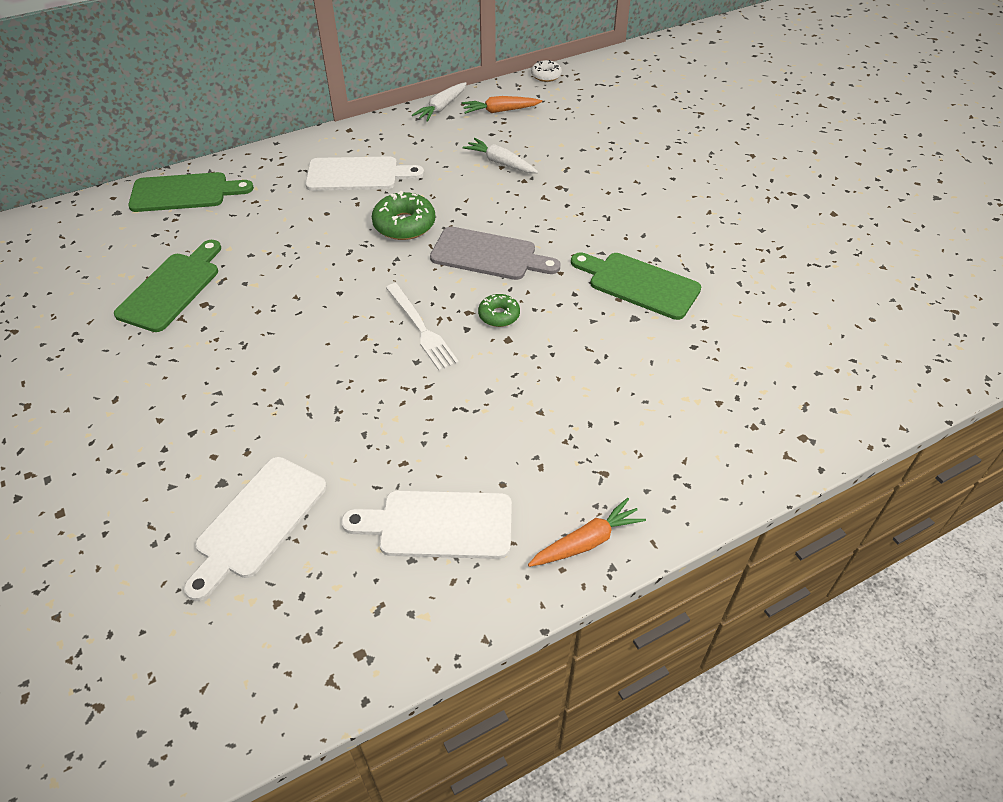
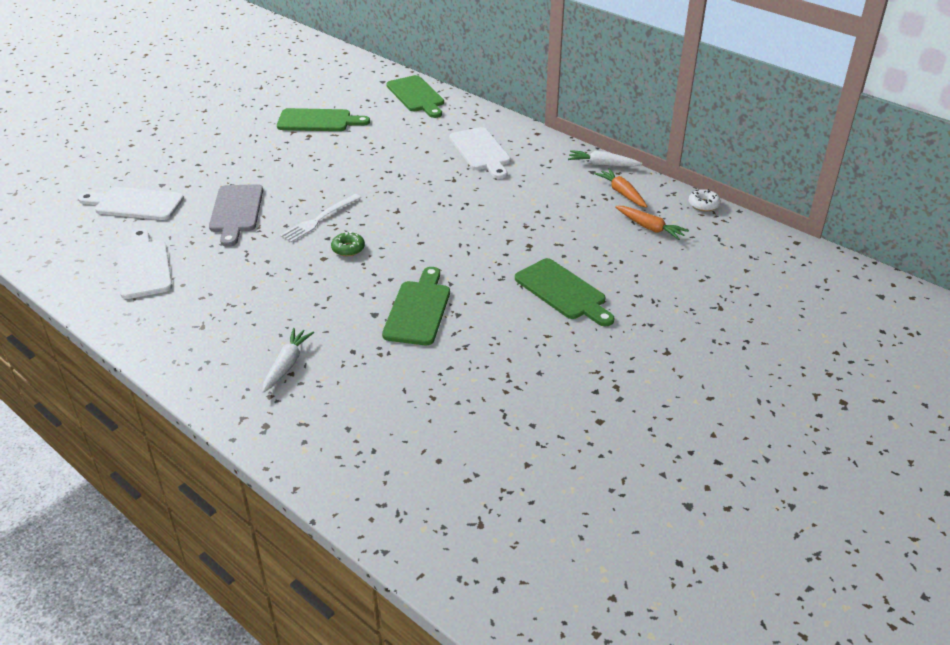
camera: 70 degrees right, 10 degrees down
(404, 224) = (432, 185): green donut -> none
(489, 255) = (416, 229): grey cutting board -> grey cutting board (236, 212)
(500, 163) = (543, 209): white carrot -> white carrot (287, 365)
(587, 542) = (139, 329): orange carrot -> orange carrot (650, 228)
(645, 186) = (563, 292): none -> green cutting board

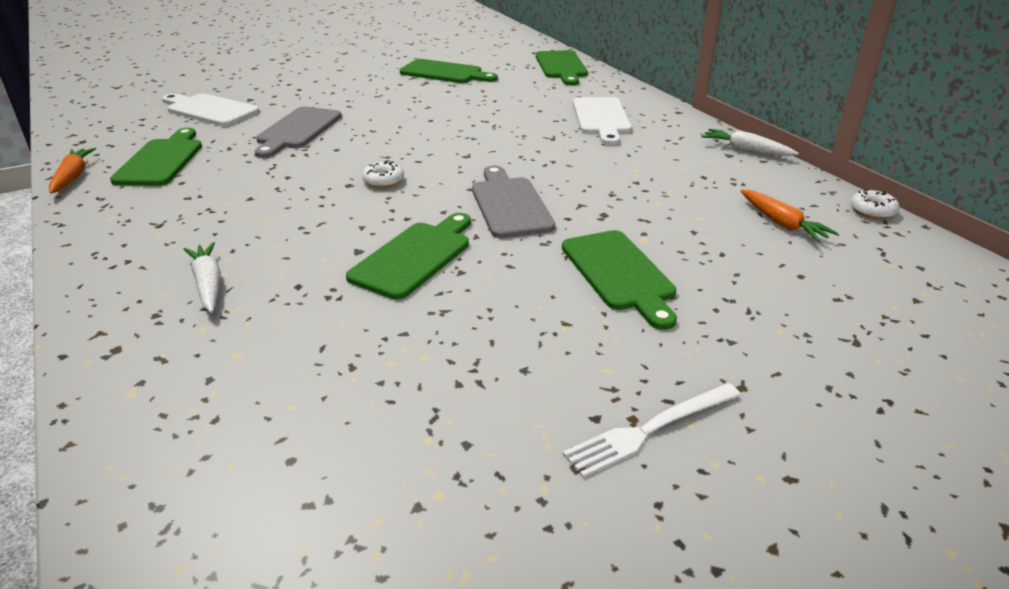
camera: 20 degrees right, 5 degrees down
(143, 267) = (161, 160): white cutting board -> green cutting board
(287, 365) = (208, 284): white carrot -> white carrot turned 60 degrees counterclockwise
(319, 219) = (376, 150): white fork -> white fork (650, 429)
(348, 249) = (383, 181): green donut -> white donut
(458, 251) = (509, 205): none -> grey cutting board
(622, 193) = (758, 181): orange carrot -> orange carrot (73, 177)

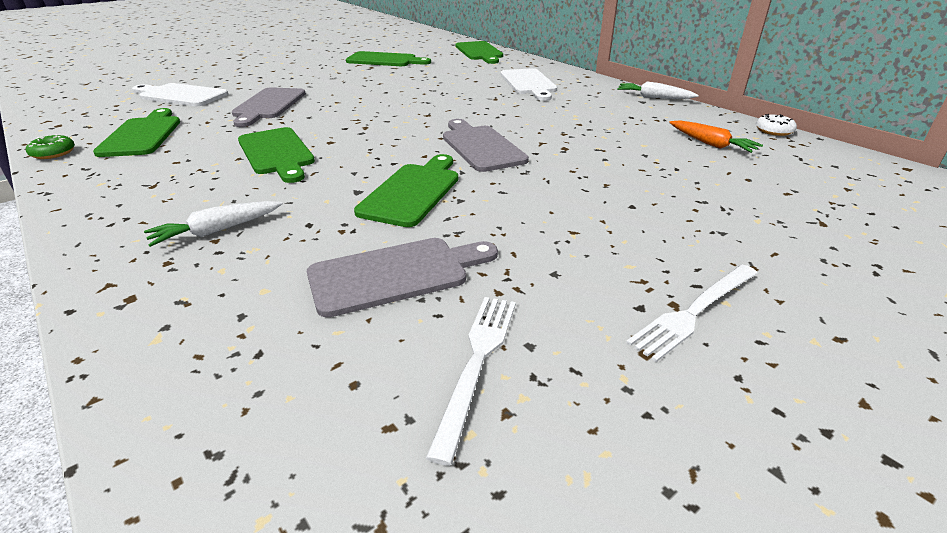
camera: 10 degrees left, 0 degrees up
(73, 177) = (53, 153): orange carrot -> green donut
(208, 284) = (217, 230): white carrot -> white carrot turned 90 degrees counterclockwise
(365, 352) = (396, 274): none -> grey cutting board
(383, 181) = (361, 137): white donut -> none
(409, 454) = (477, 362): none -> white fork
(620, 274) = (600, 190): green cutting board -> green cutting board (277, 153)

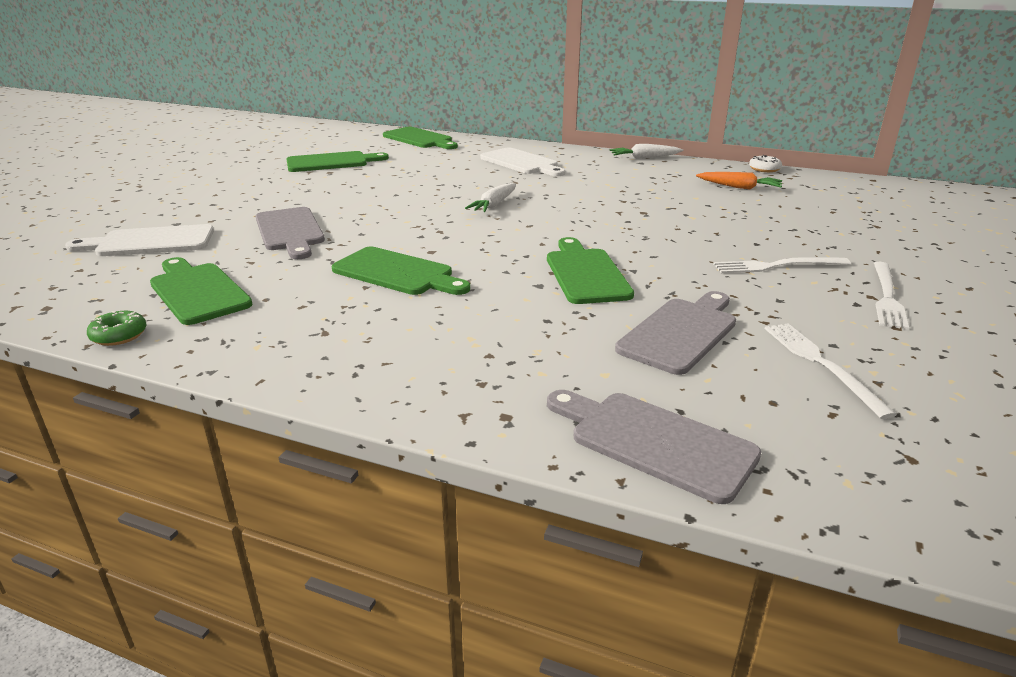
camera: 30 degrees left, 5 degrees down
(217, 230) = (475, 348): white carrot -> white carrot (494, 205)
(481, 146) = (576, 225): grey cutting board -> grey cutting board (654, 442)
(614, 236) = (776, 266): none -> white fork

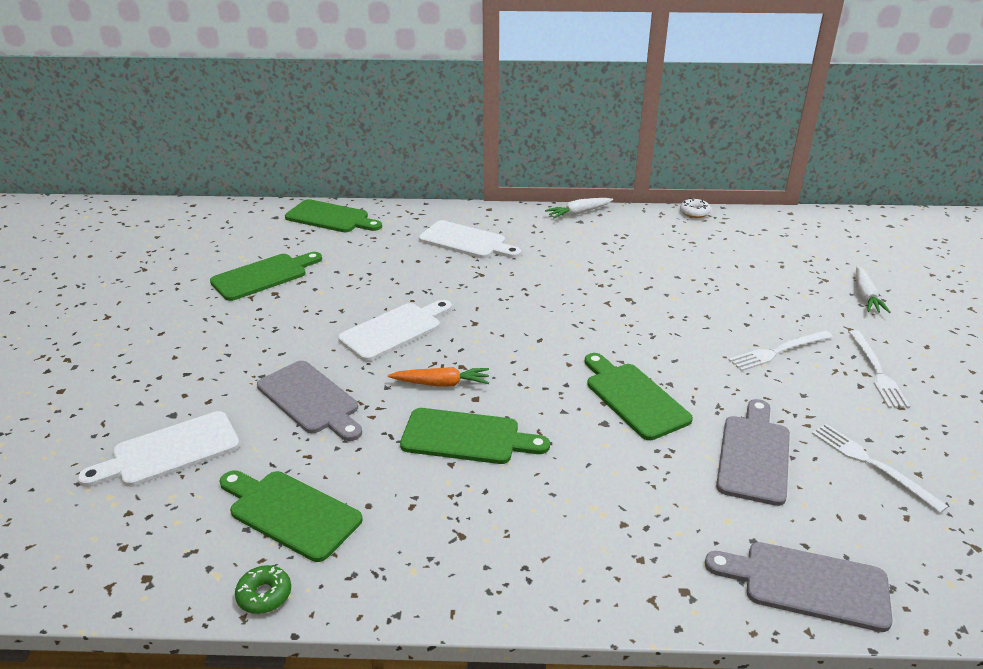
camera: 20 degrees left, 5 degrees up
(404, 203) = (394, 330): none -> white cutting board
(494, 205) = (485, 315): white carrot -> white carrot (865, 296)
(739, 187) = (688, 245): orange carrot -> orange carrot (441, 384)

